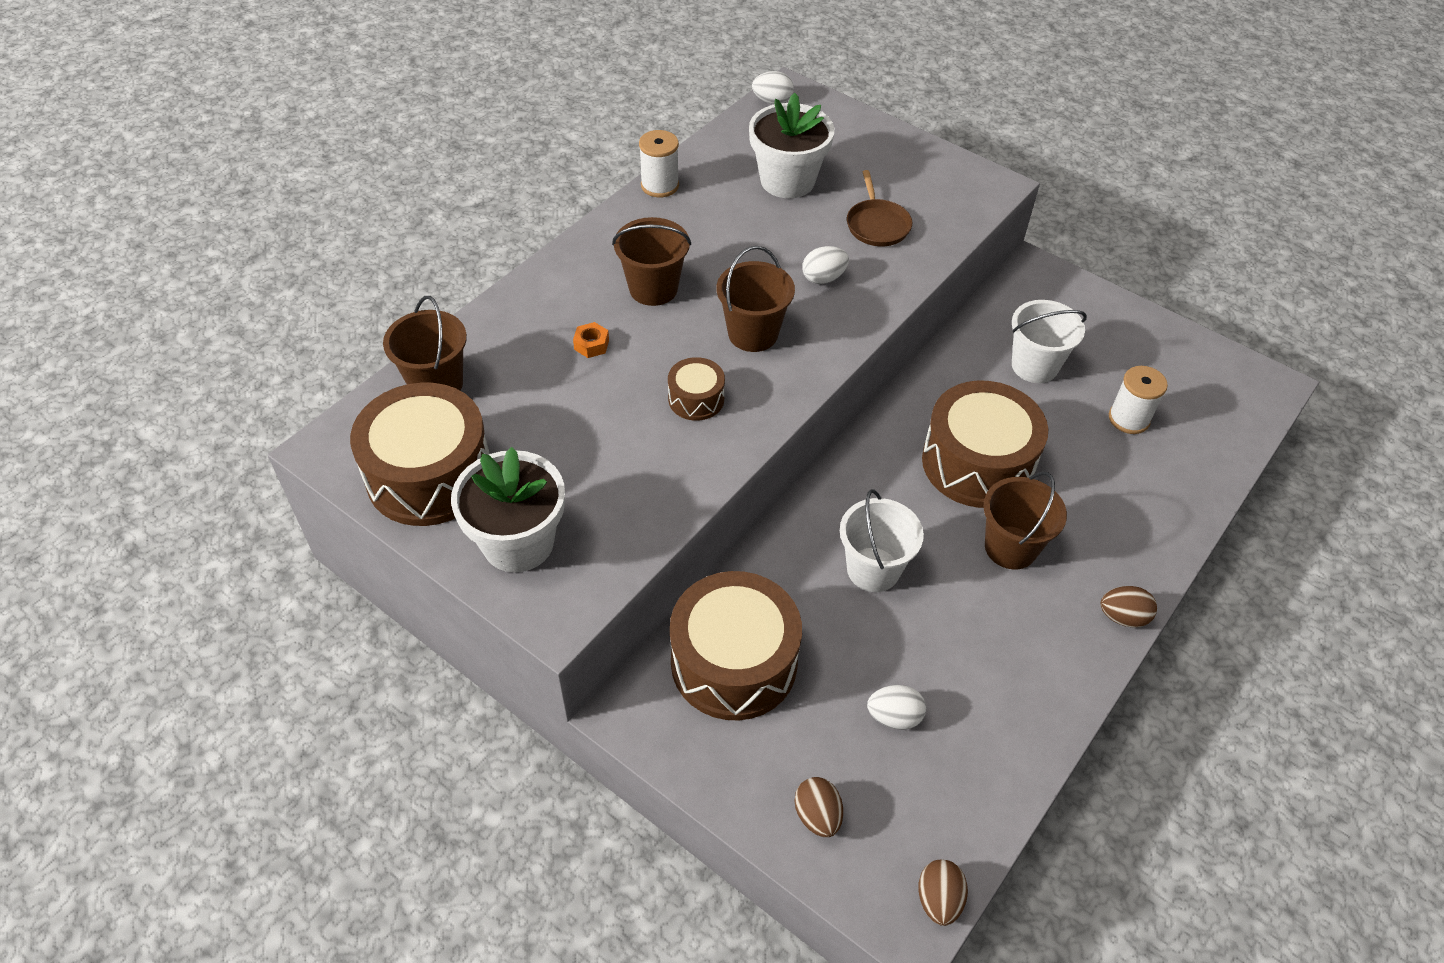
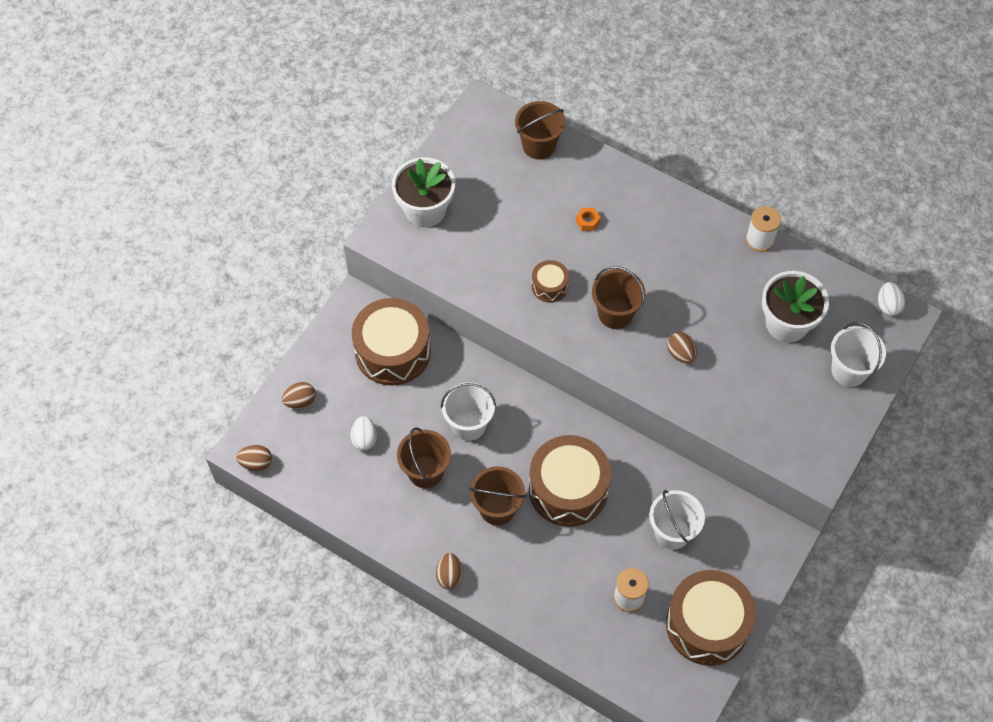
camera: 85 degrees right, 10 degrees up
(429, 475) = (468, 158): brown drum -> brown drum (707, 625)
(653, 288) = (648, 249): brown bucket -> brown bucket (425, 472)
(823, 278) = (680, 354): white egg -> brown egg
(858, 142) = (849, 371): none -> white bucket
(877, 225) = (749, 387): brown pan -> none

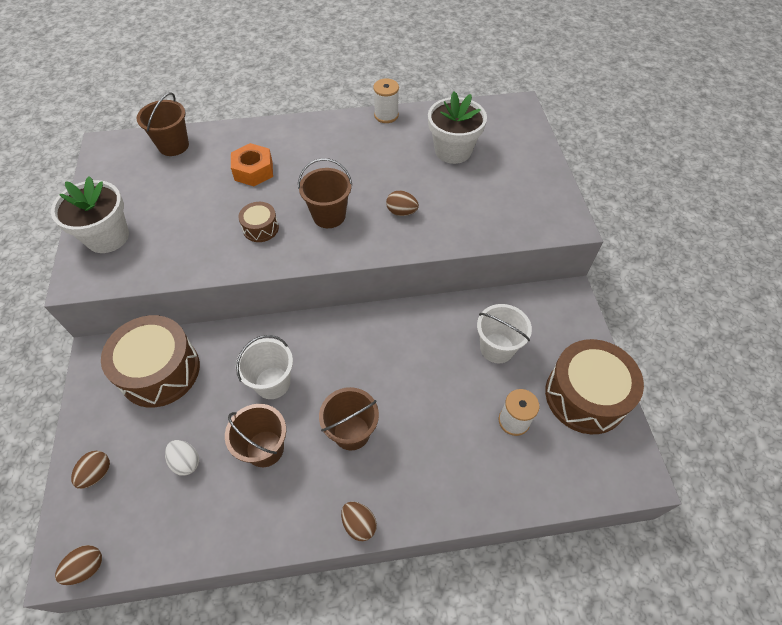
camera: 40 degrees left, 5 degrees down
(568, 489) = (394, 374): brown drum -> none
(587, 221) = (253, 171): orange nut -> orange nut, size x1.95
(849, 371) = (520, 153): white bucket -> none
(888, 305) = (502, 105): white egg -> none

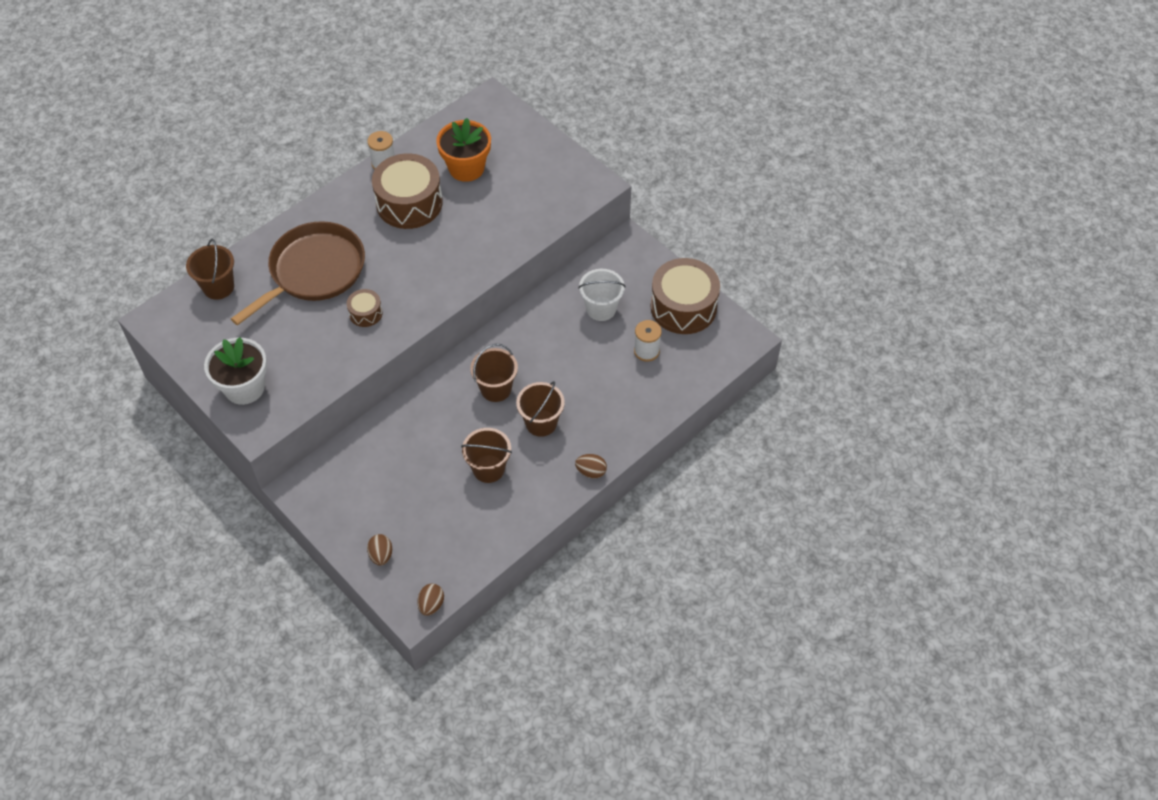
camera: 35 degrees left, 0 degrees up
(160, 371) = (360, 469): brown drum -> brown drum (409, 203)
(186, 462) = (439, 510): white egg -> none
(253, 171) = (313, 271): orange nut -> brown pan
(272, 383) = (455, 426): white bucket -> none
(329, 216) = (411, 274): brown bucket -> brown bucket (496, 389)
(401, 212) = (466, 241): brown egg -> none
(453, 150) = (466, 168): white flower pot -> orange flower pot

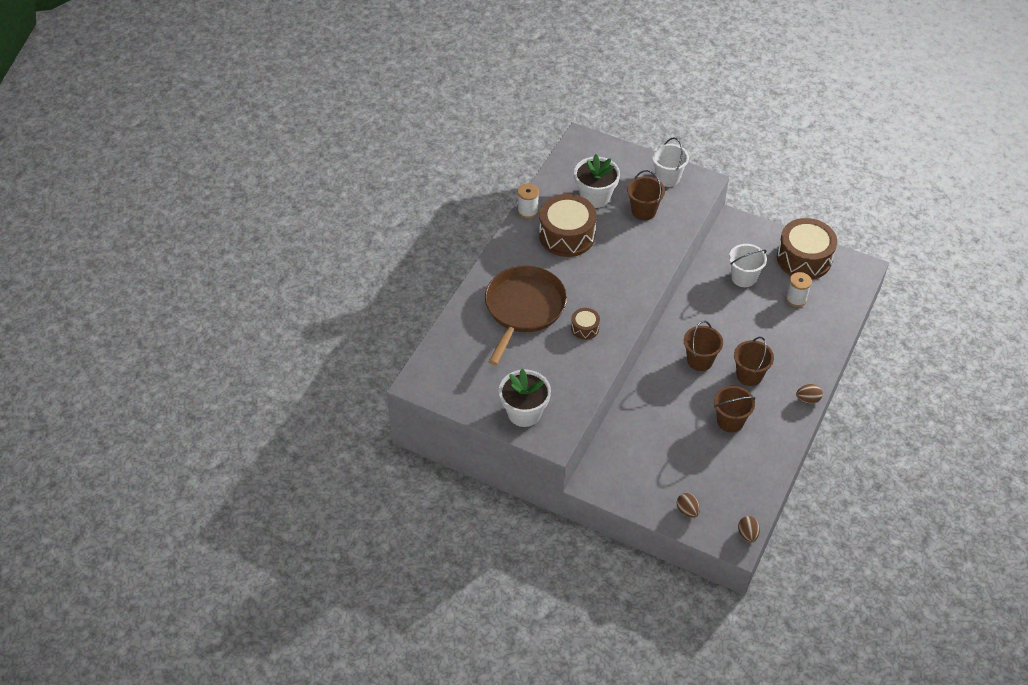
camera: 20 degrees left, 5 degrees down
(218, 287) = (454, 342): brown bucket -> brown bucket (643, 211)
(466, 168) = (595, 197): orange flower pot -> white flower pot
(559, 169) = (667, 178): none -> white bucket

